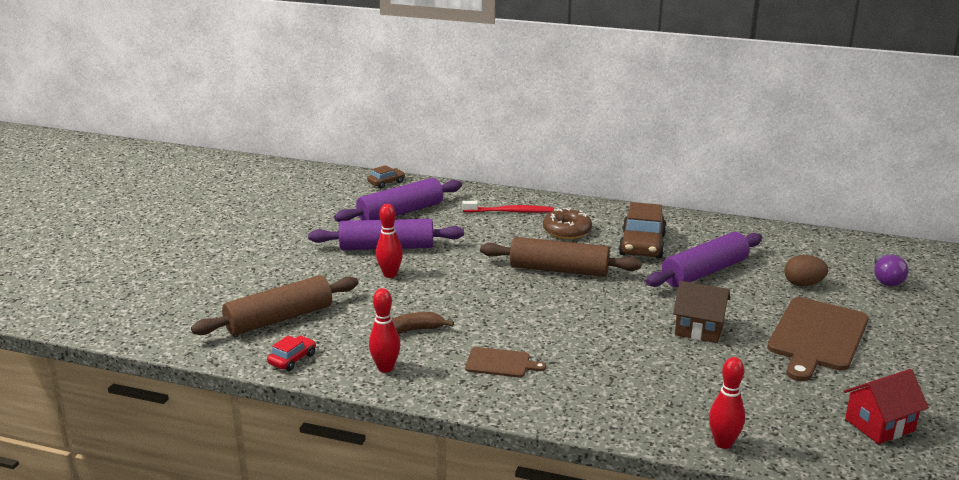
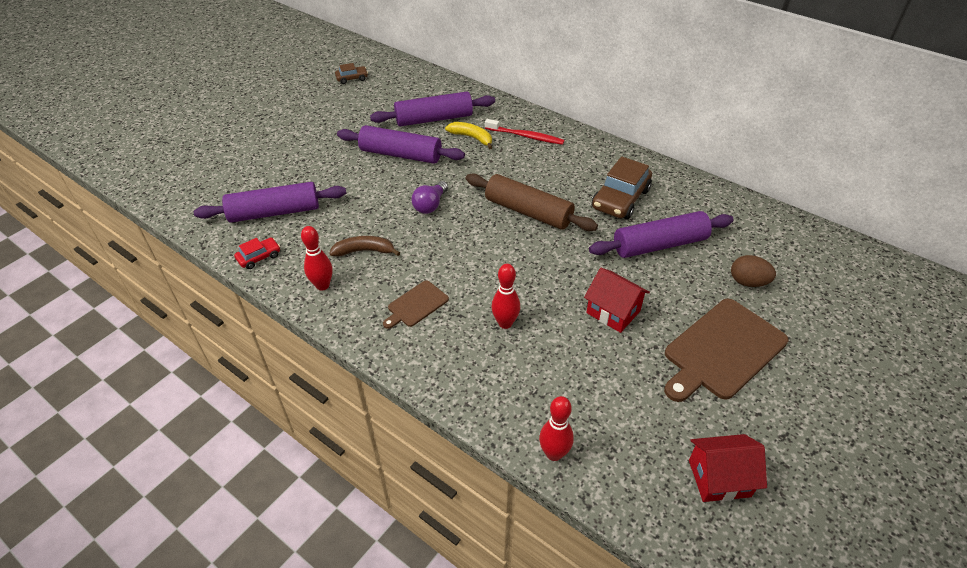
camera: 20 degrees right, 20 degrees up
(279, 319) = (274, 212): brown rolling pin -> purple rolling pin
(386, 182) = (442, 84): brown car -> brown car (352, 78)
(390, 274) = (385, 185): red bowling pin -> red bowling pin (505, 323)
(454, 221) = (472, 138): none -> yellow banana
(500, 363) = (416, 305): brown cutting board -> brown cutting board turned 105 degrees clockwise
(567, 231) = (562, 168): brown donut -> none
(699, 329) = (613, 312): brown house -> red house
(886, 279) = (838, 296): purple light bulb -> purple light bulb (430, 205)

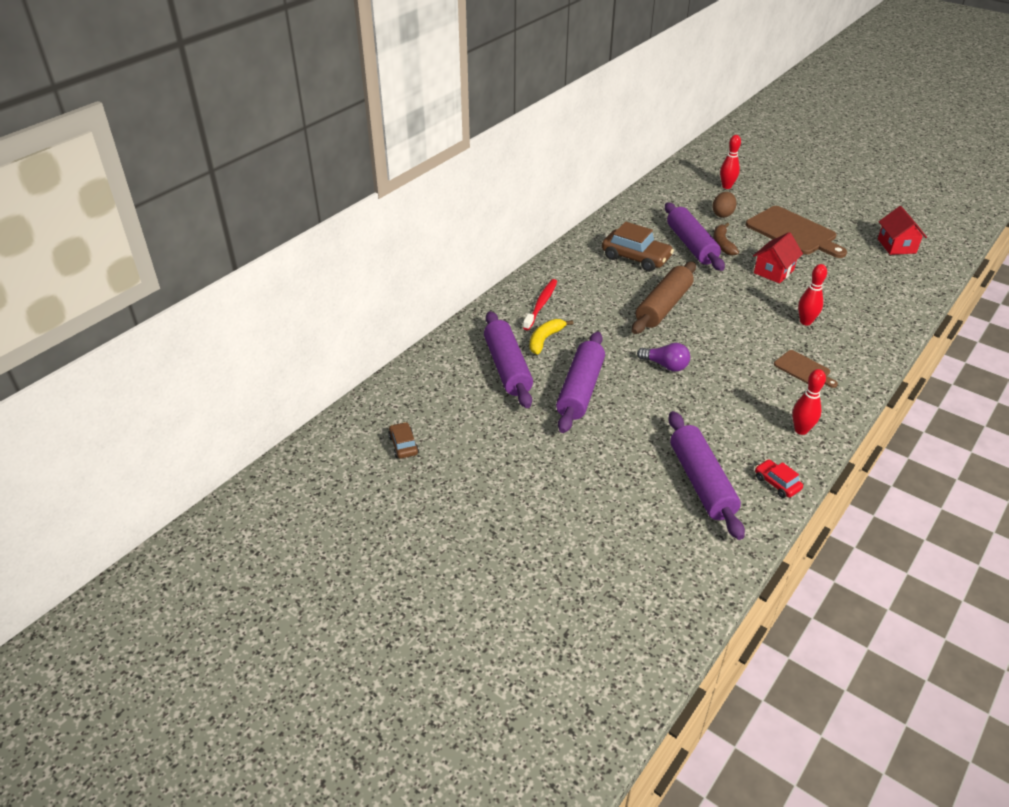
camera: 90 degrees left, 5 degrees down
(365, 251) = (745, 405): brown banana -> brown banana (722, 244)
(554, 453) = (913, 304): red bowling pin -> red bowling pin (726, 186)

